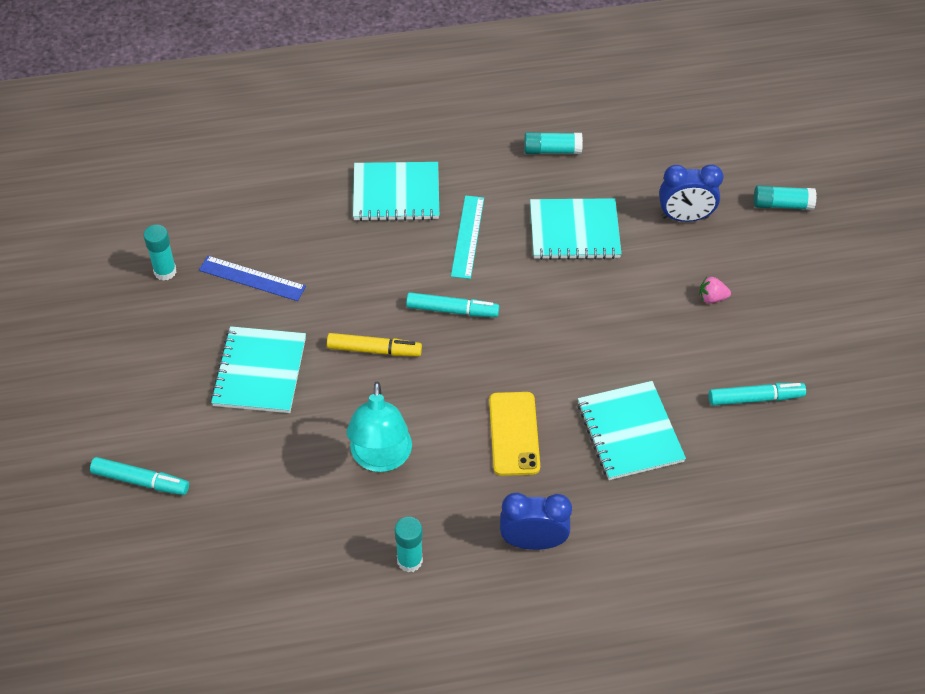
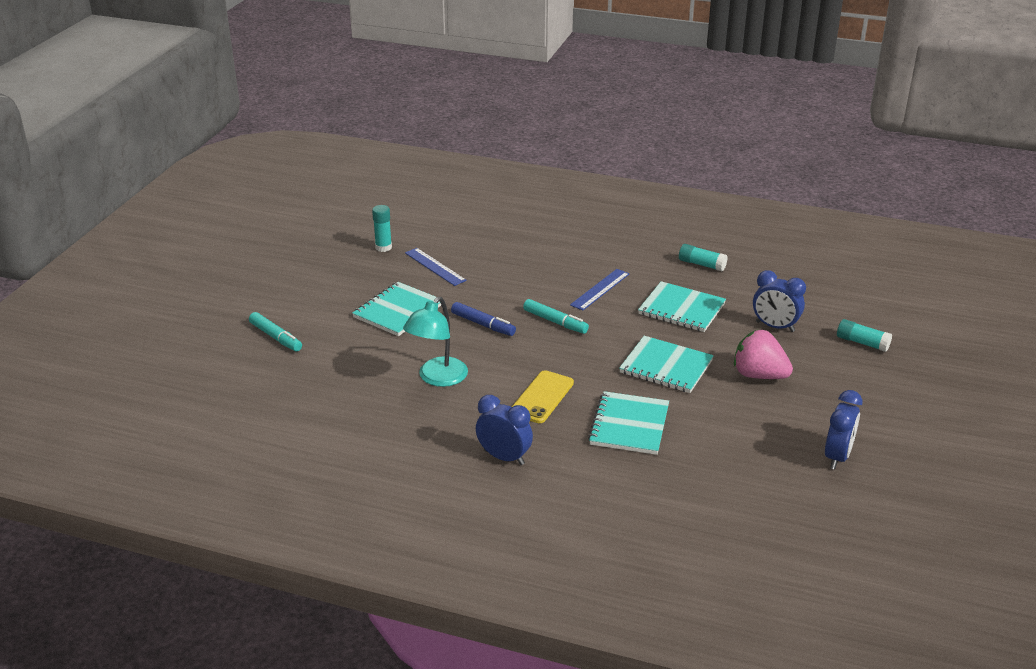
camera: 30 degrees right, 20 degrees down
(374, 350) = (483, 324): yellow marker -> blue marker
(396, 193) = (569, 254): turquoise notebook -> turquoise notebook (666, 367)
(409, 560) = (409, 436): turquoise glue stick -> none
(468, 236) = (600, 289): turquoise ruler -> blue ruler
(712, 298) = (759, 375): pink strawberry -> pink strawberry, size x2.17
(755, 398) = (746, 440): turquoise marker -> none
(851, 380) = (837, 457): none -> blue clock

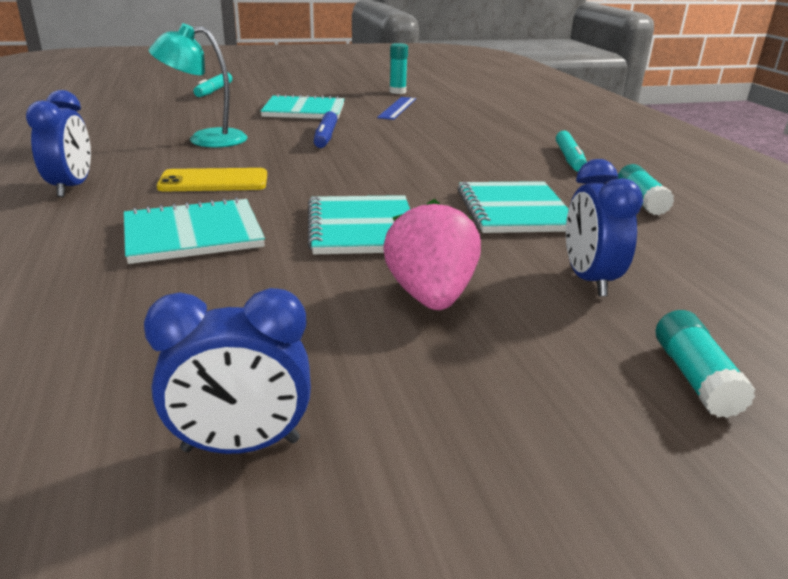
camera: 55 degrees right, 5 degrees down
(555, 322) = (376, 160): turquoise marker -> turquoise marker (569, 159)
(600, 289) = (477, 165): blue ruler -> none

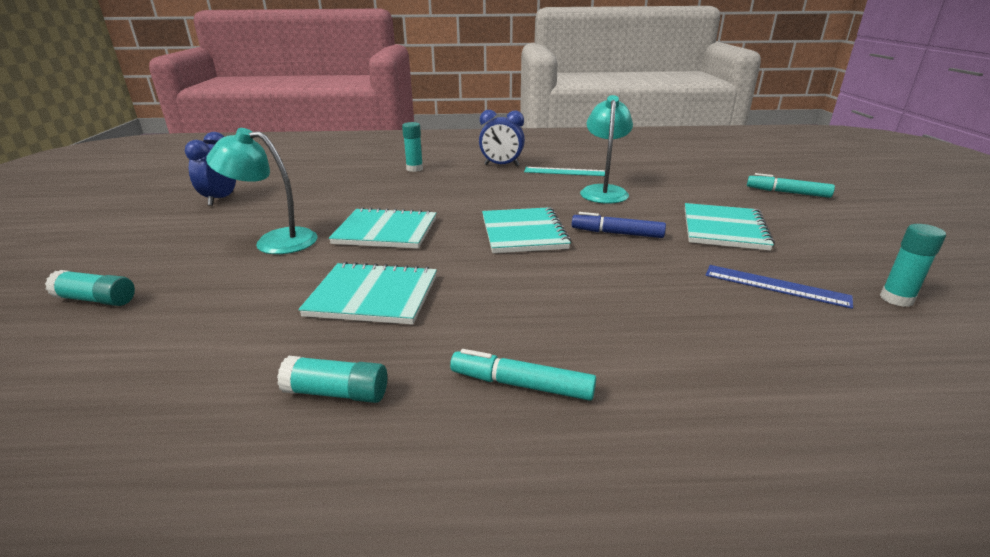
camera: 105 degrees right, 0 degrees up
(61, 249) = (414, 169): none -> turquoise glue stick
(123, 154) = (565, 172): none -> turquoise ruler
(193, 234) = (412, 190): turquoise notebook -> turquoise notebook (523, 233)
(214, 181) = (500, 194): yellow phone -> none
(430, 296) = (275, 241): pink strawberry -> turquoise lamp
(588, 280) = (228, 298): blue clock -> none

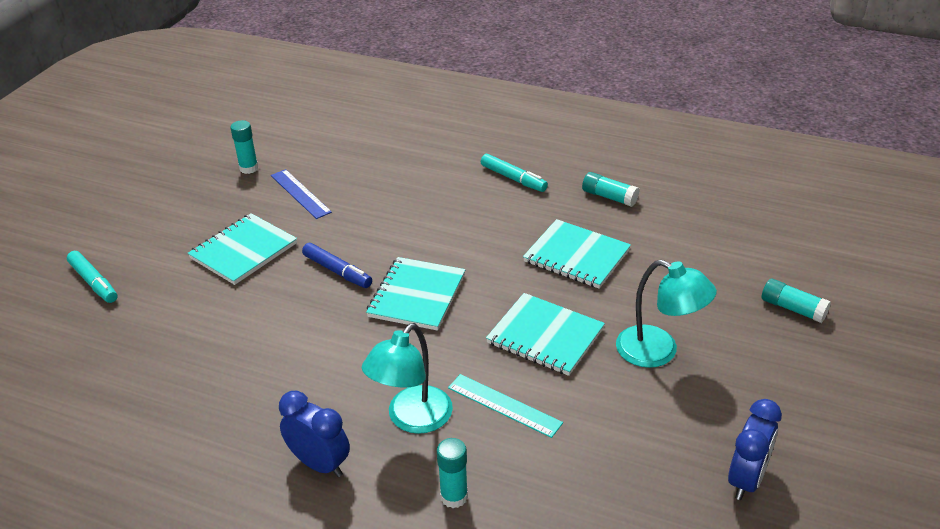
camera: 155 degrees left, 10 degrees up
(565, 172) = (255, 410): turquoise ruler -> turquoise ruler (504, 405)
(603, 191) = (266, 344): turquoise lamp -> turquoise lamp (412, 419)

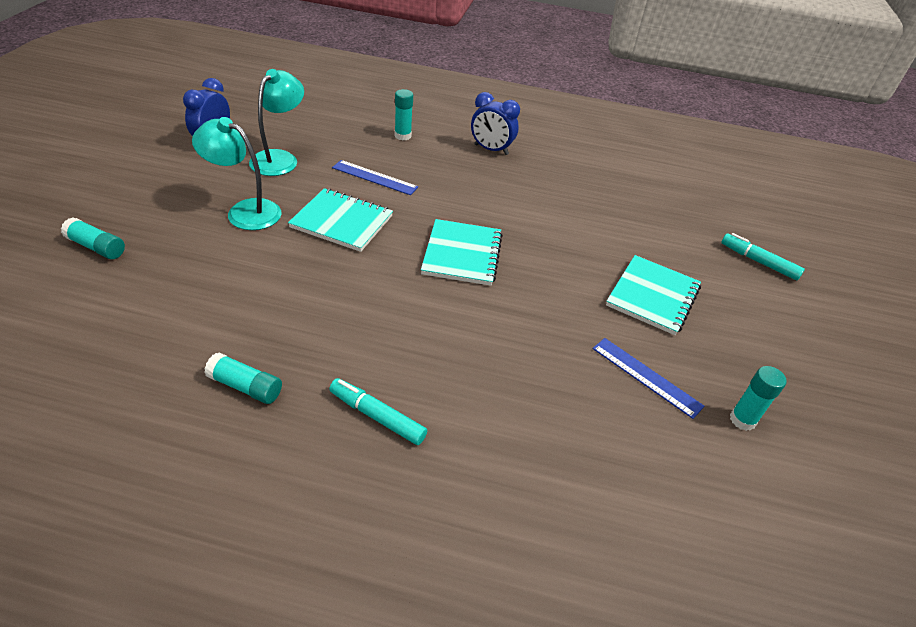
camera: 165 degrees right, 5 degrees up
(337, 271) = (547, 276): blue marker -> none
(412, 419) = (439, 170): turquoise lamp -> turquoise lamp (279, 158)
(504, 405) = (374, 177): turquoise ruler -> blue ruler
(576, 256) = (303, 298): turquoise notebook -> none

